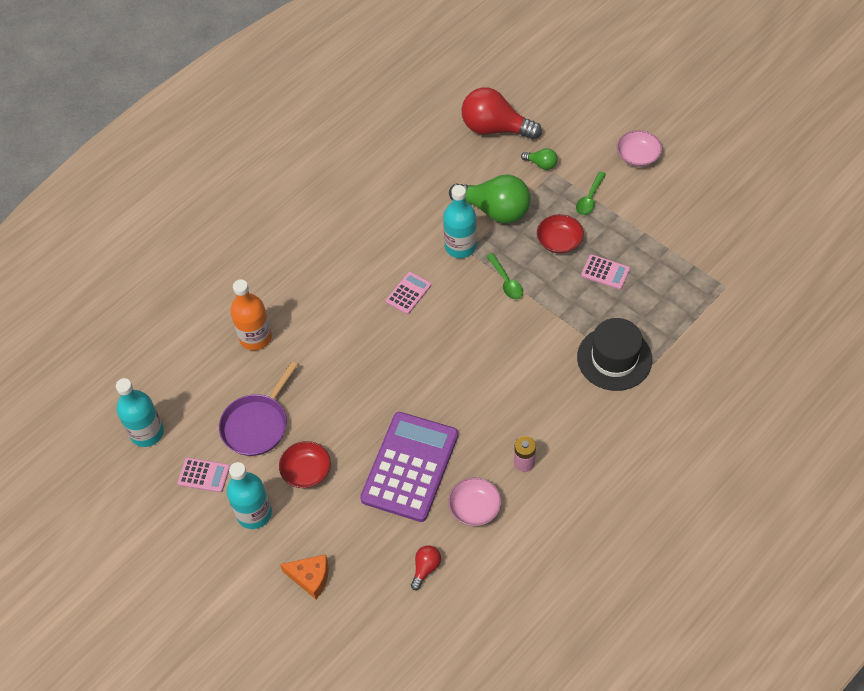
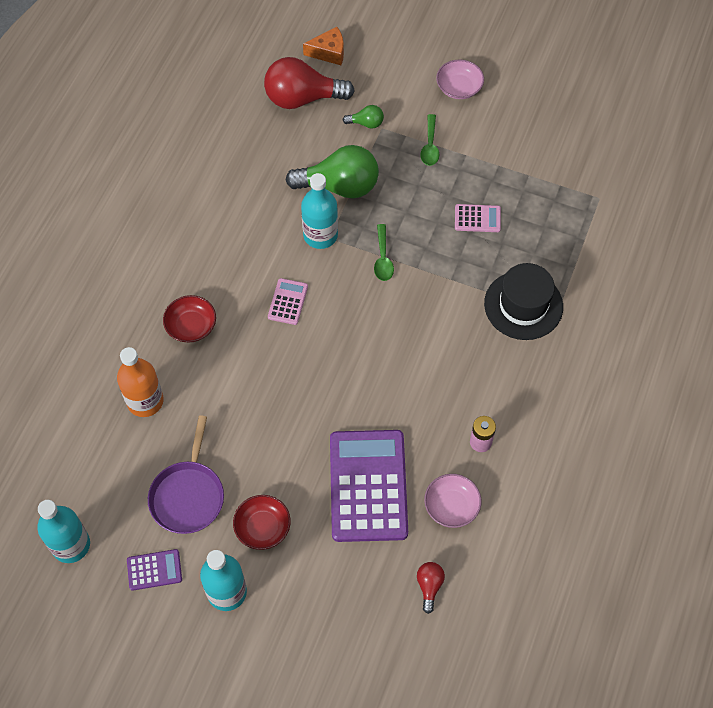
camera: 25 degrees left, 5 degrees up
(204, 475) = (154, 570): pink calculator -> purple calculator
(310, 578) = (316, 639): orange cheese -> orange cheese (329, 52)
(506, 282) = (383, 258): green spoon -> green spoon turned 45 degrees clockwise
(559, 241) = (418, 200): red bowl -> red bowl (191, 326)

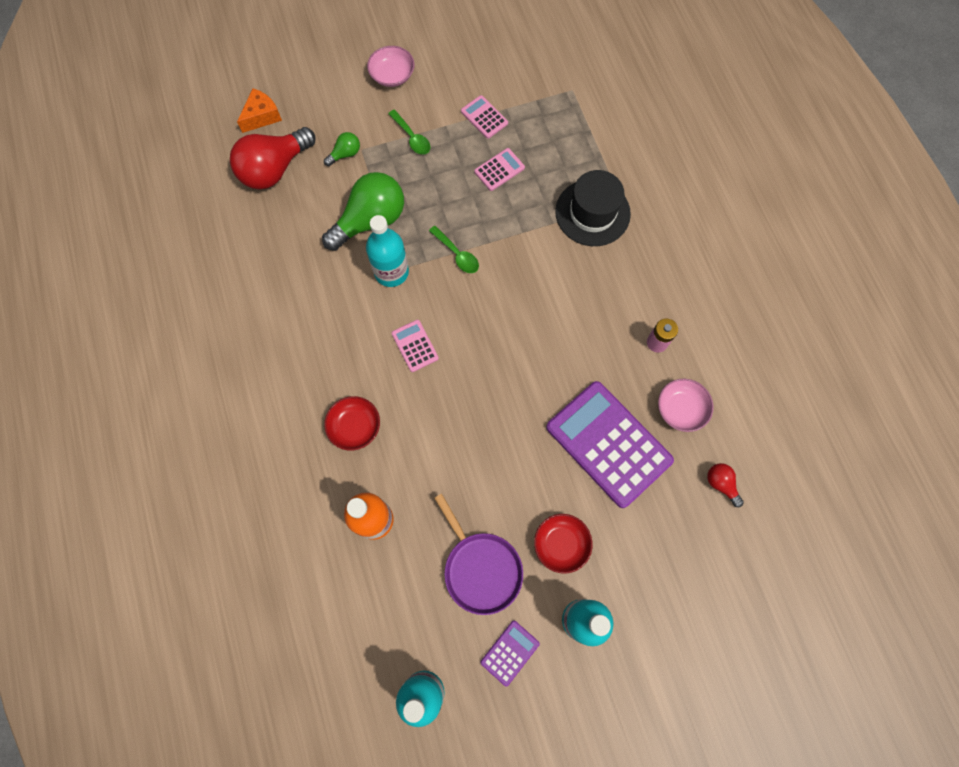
camera: 40 degrees left, 10 degrees up
(503, 170) = (484, 117): none -> pink calculator

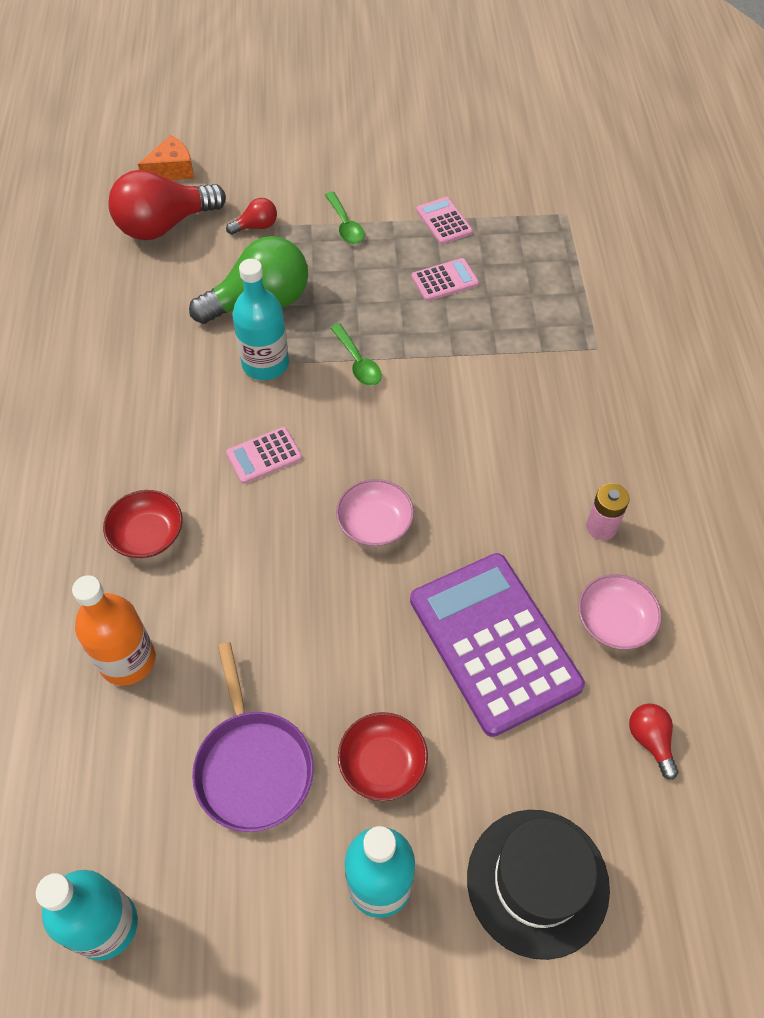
camera: 15 degrees right, 15 degrees down
(345, 154) = (256, 226): green light bulb -> red light bulb
(392, 75) = (344, 158): pink bowl -> pink bowl (375, 523)
(415, 346) = (264, 456): pink calculator -> pink calculator turned 105 degrees counterclockwise
(510, 652) = (255, 902): purple calculator -> none
(592, 213) = (554, 352): black hat -> black hat (537, 882)

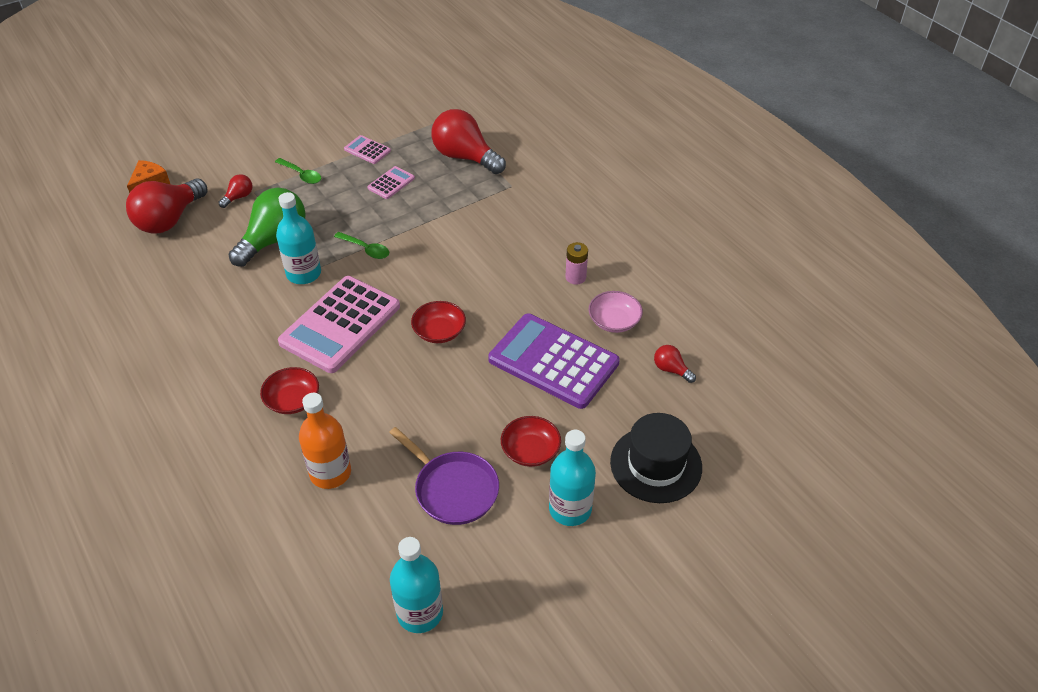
camera: 30 degrees left, 10 degrees down
(264, 456) = (340, 324): pink calculator -> pink calculator, size x2.26
(375, 523) = (439, 331): pink bowl -> red bowl
(561, 280) = (465, 157): none -> red light bulb

